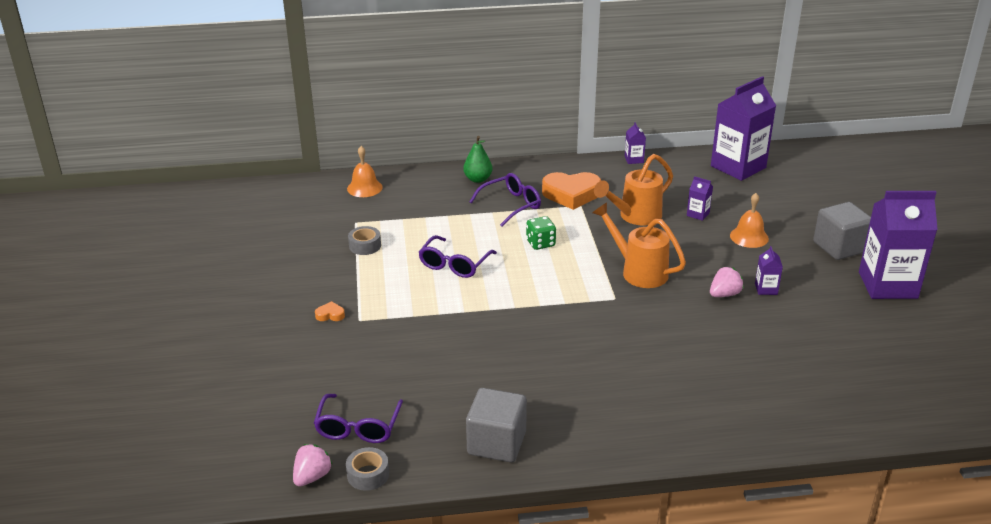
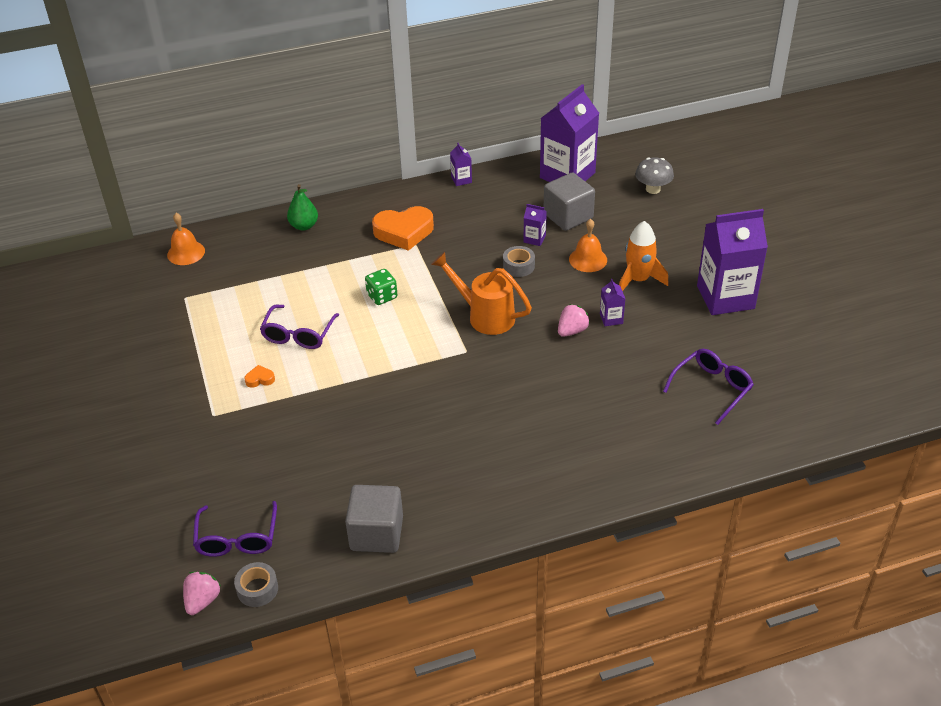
camera: 10 degrees left, 10 degrees up
(330, 315) = (182, 414): orange heart -> orange heart (260, 379)
(365, 246) = (201, 325): grey tape -> grey tape (518, 266)
(511, 205) = (344, 254): purple glasses -> purple glasses (711, 388)
(635, 216) = (472, 250): orange watering can -> none
(798, 260) = (638, 280): none -> orange rocket
(822, 187) = (653, 189): none -> grey mushroom
(839, 247) = (676, 259): grey cube -> grey cube (568, 216)

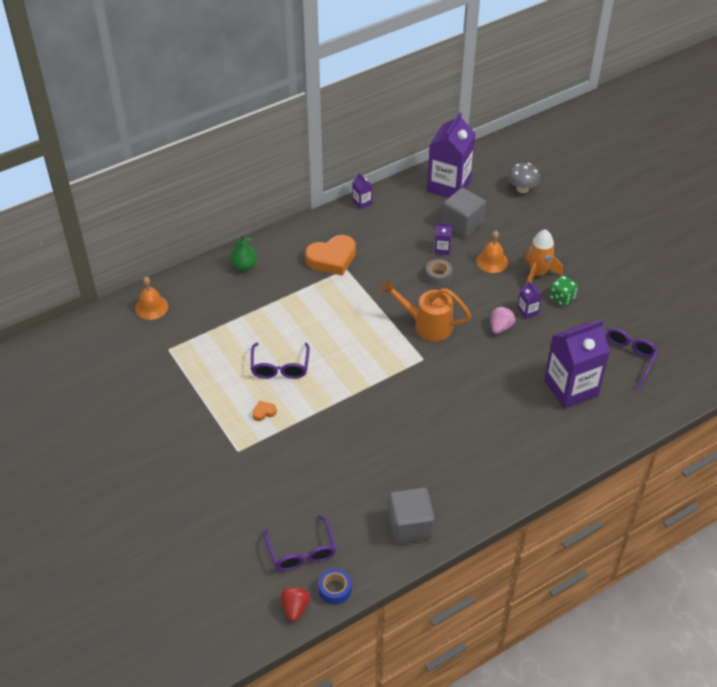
camera: 15 degrees left, 5 degrees up
(202, 601) = (295, 607): pink strawberry -> red strawberry
(257, 589) = (335, 589): grey tape -> blue tape
(382, 296) = (336, 321): green dice -> green dice (562, 298)
(725, 297) = (610, 278): purple carton -> purple carton (571, 388)

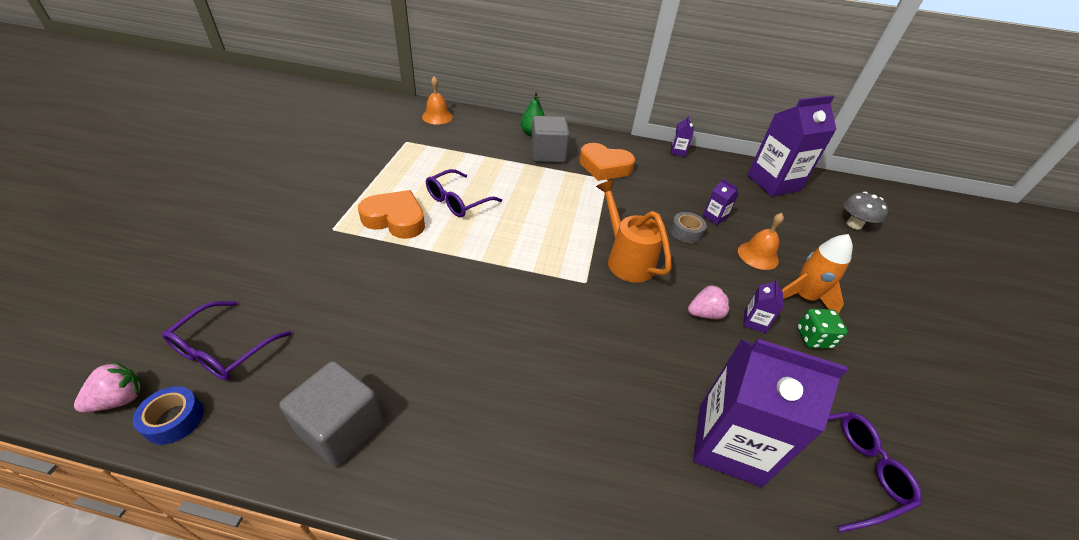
camera: 40 degrees right, 5 degrees down
(264, 412) = (395, 219): orange heart -> orange heart, size x2.36
(295, 607) = (120, 399): red strawberry -> pink strawberry
(462, 224) = (757, 213): grey cube -> grey cube (548, 154)

